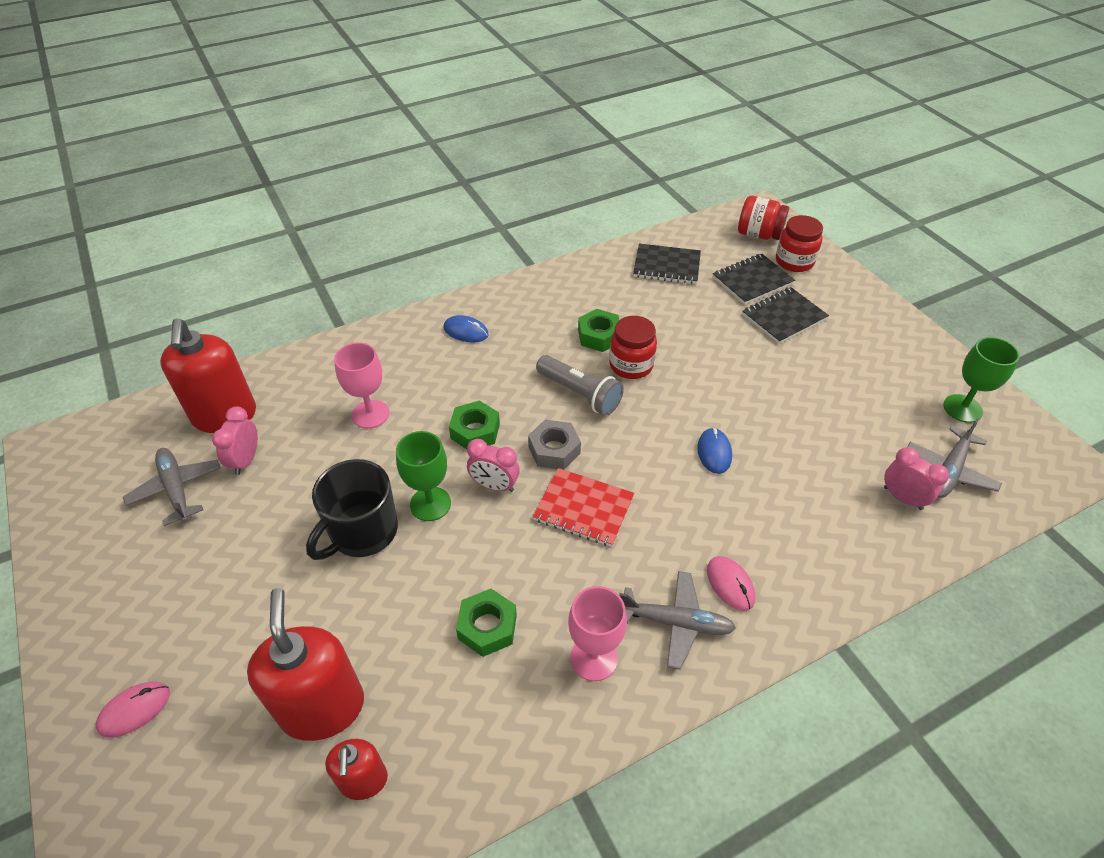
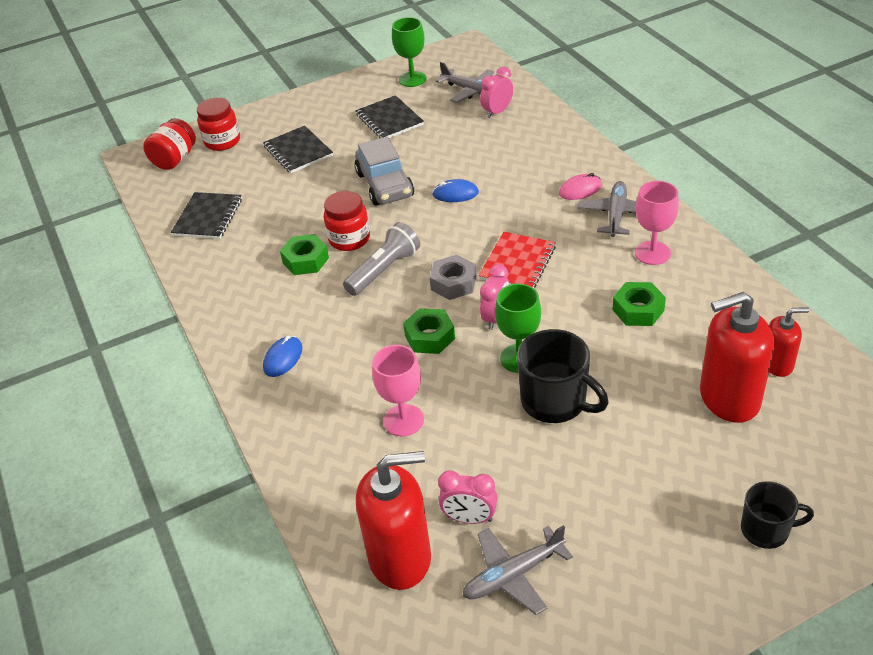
camera: 85 degrees left, 5 degrees down
(134, 710) = (766, 530): pink mouse -> black mug
(727, 389) = (385, 185): none -> grey car
(752, 280) = (244, 166): black notebook -> black notebook (389, 120)

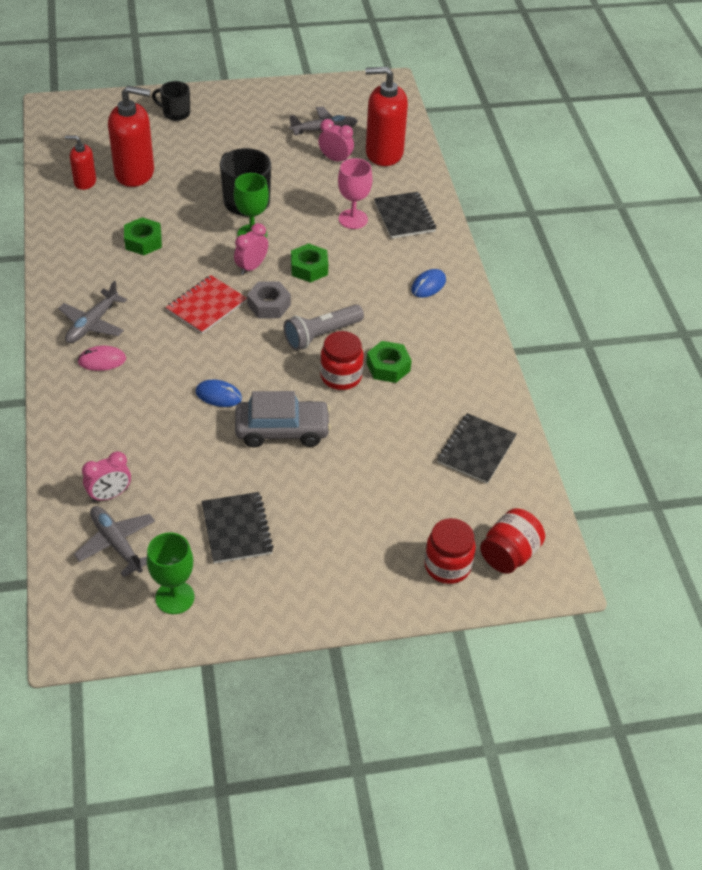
camera: 170 degrees left, 5 degrees up
(298, 151) = (360, 514): black notebook -> black notebook (404, 217)
(385, 185) = (282, 430): grey car -> grey car turned 90 degrees clockwise
(652, 253) = (94, 280): pink goblet -> none

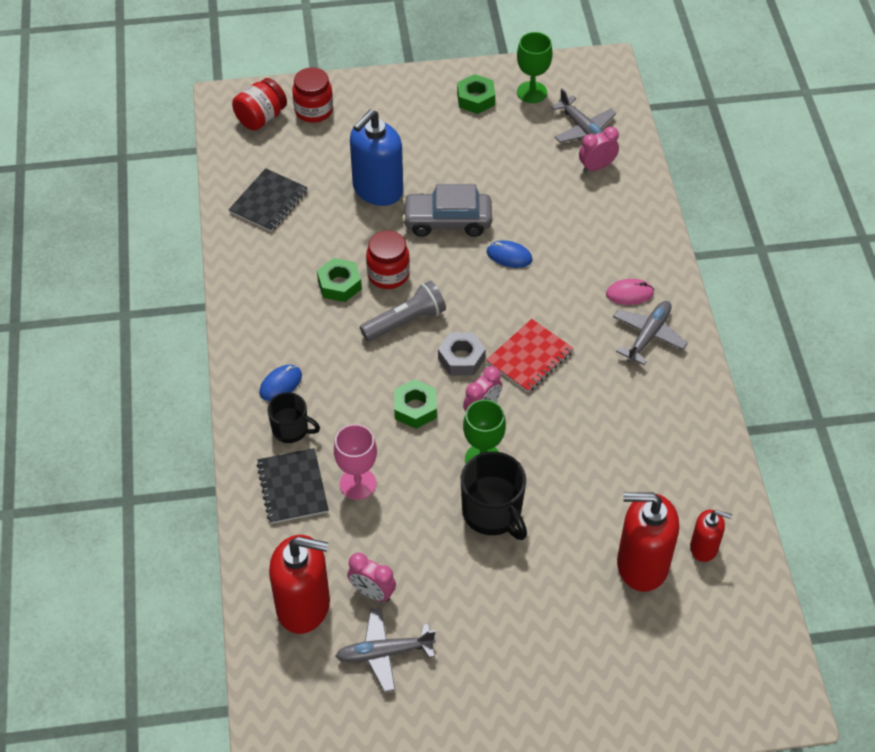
camera: 175 degrees left, 5 degrees up
(143, 241) = (612, 448): green nut -> green nut (475, 99)
(175, 113) = (603, 691): black mug -> black mug (291, 429)
(237, 529) = (485, 139): black notebook -> none
(360, 465) = (377, 189): none -> blue soap dispenser

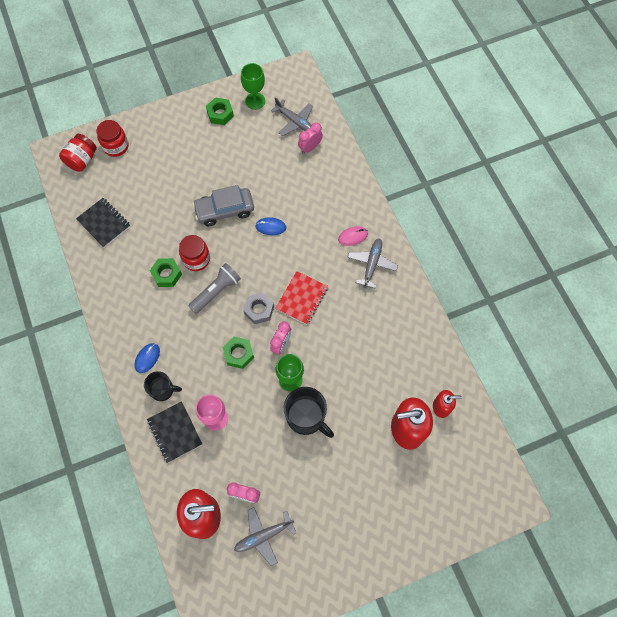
camera: 15 degrees left, 15 degrees up
(269, 202) = (104, 223): black notebook -> black notebook turned 60 degrees counterclockwise
(377, 189) = (173, 197): blue soap dispenser -> none

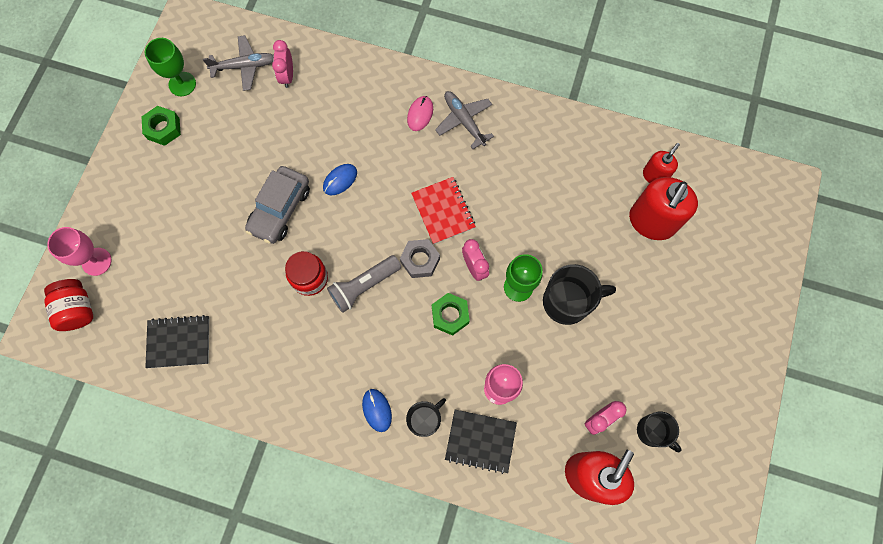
camera: 50 degrees left, 5 degrees up
(116, 146) = (96, 261): red jar -> pink goblet
(166, 274) = (300, 321): green nut -> none
(216, 291) = (364, 286): grey flashlight -> grey flashlight turned 120 degrees counterclockwise
(264, 535) = (653, 431): grey plane -> black mug

